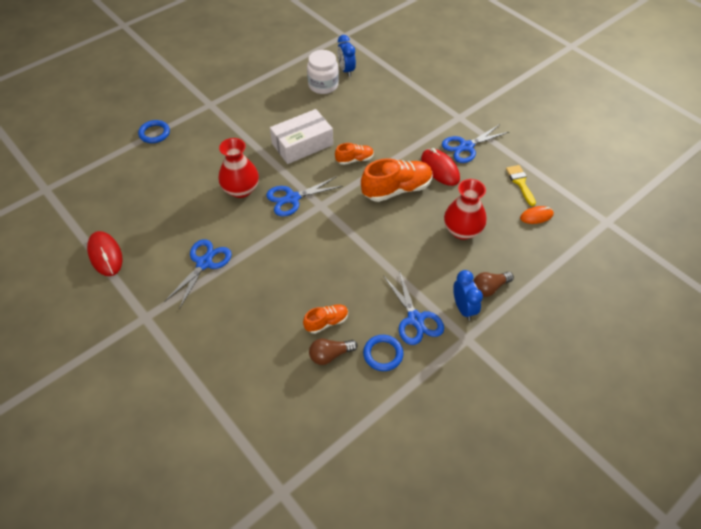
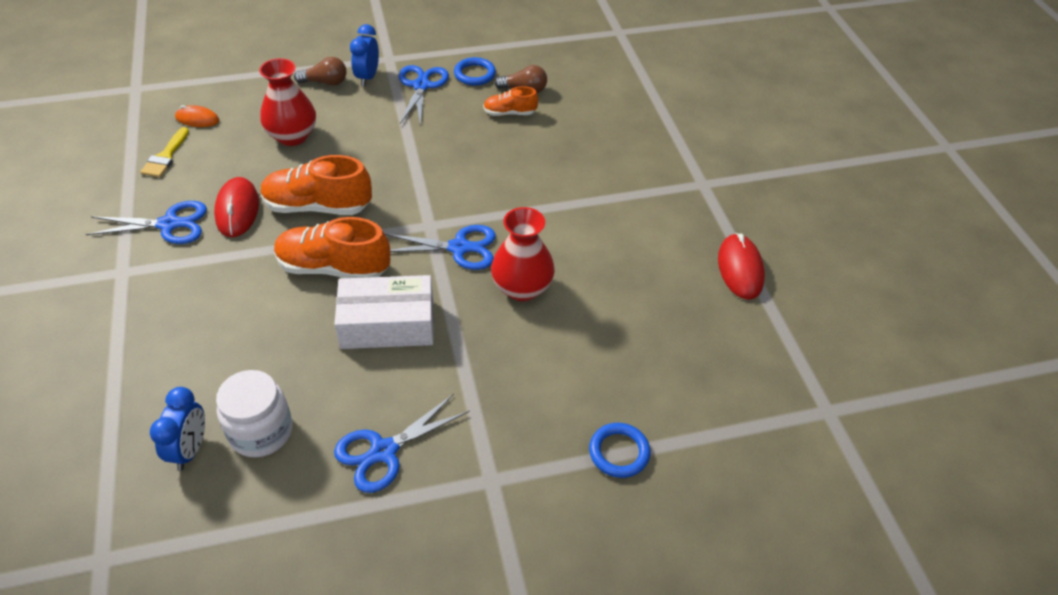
camera: 155 degrees left, 5 degrees down
(204, 263) = (614, 213): blue scissors -> blue scissors (384, 451)
(354, 159) = (333, 268): orange shoe -> orange shoe, size x1.84

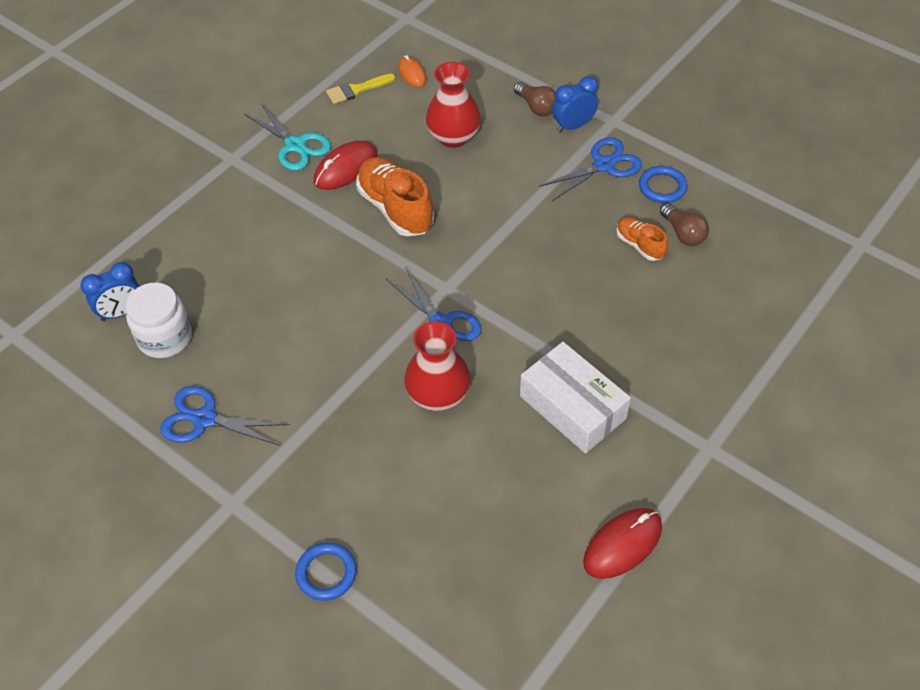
camera: 55 degrees right, 5 degrees up
(169, 224) = (295, 145): blue scissors -> turquoise scissors
(333, 268) = (344, 265): orange shoe -> none
(387, 324) = (320, 336): white box -> white box (572, 407)

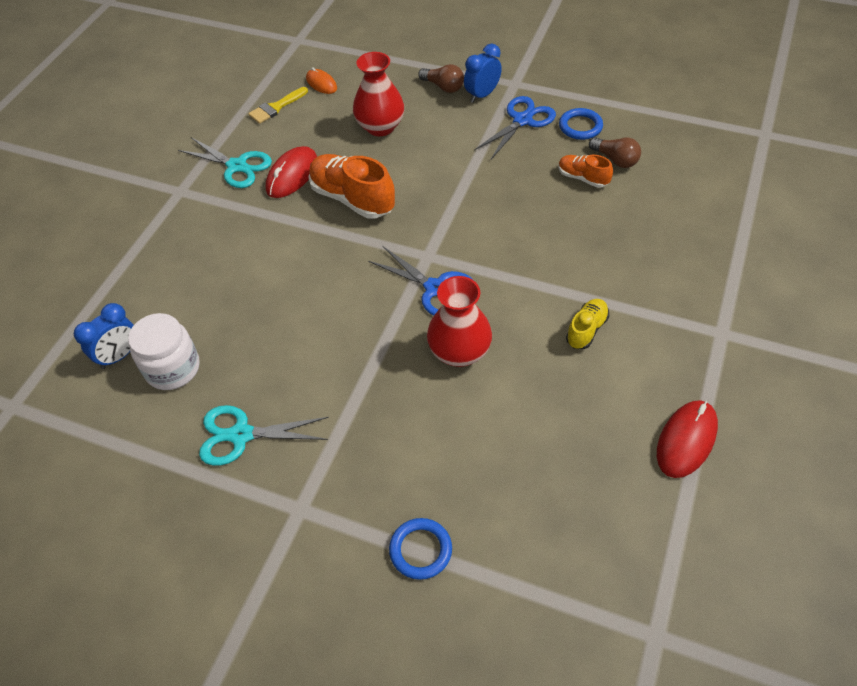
camera: 15 degrees left, 0 degrees up
(204, 419) = (241, 435): blue scissors -> turquoise scissors
(572, 407) = (586, 330): white box -> yellow shoe

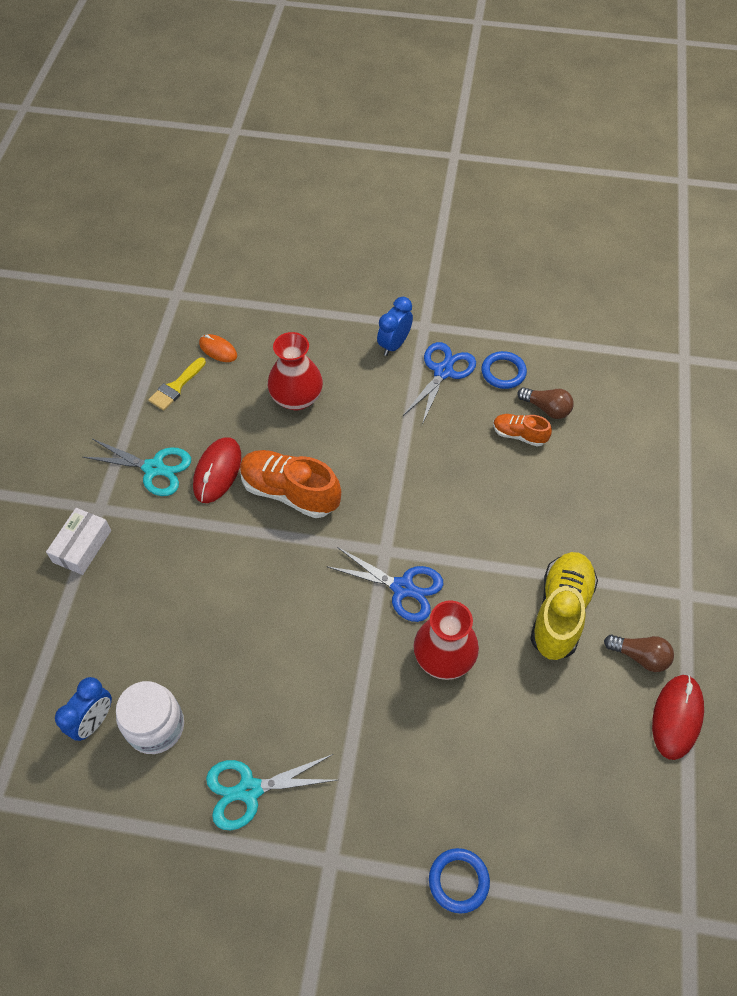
camera: 15 degrees left, 5 degrees up
(155, 218) = (82, 546): none -> white box
(443, 87) = (351, 339): brown light bulb -> brown light bulb (640, 656)
(586, 330) = (560, 612): yellow shoe -> yellow shoe, size x1.84

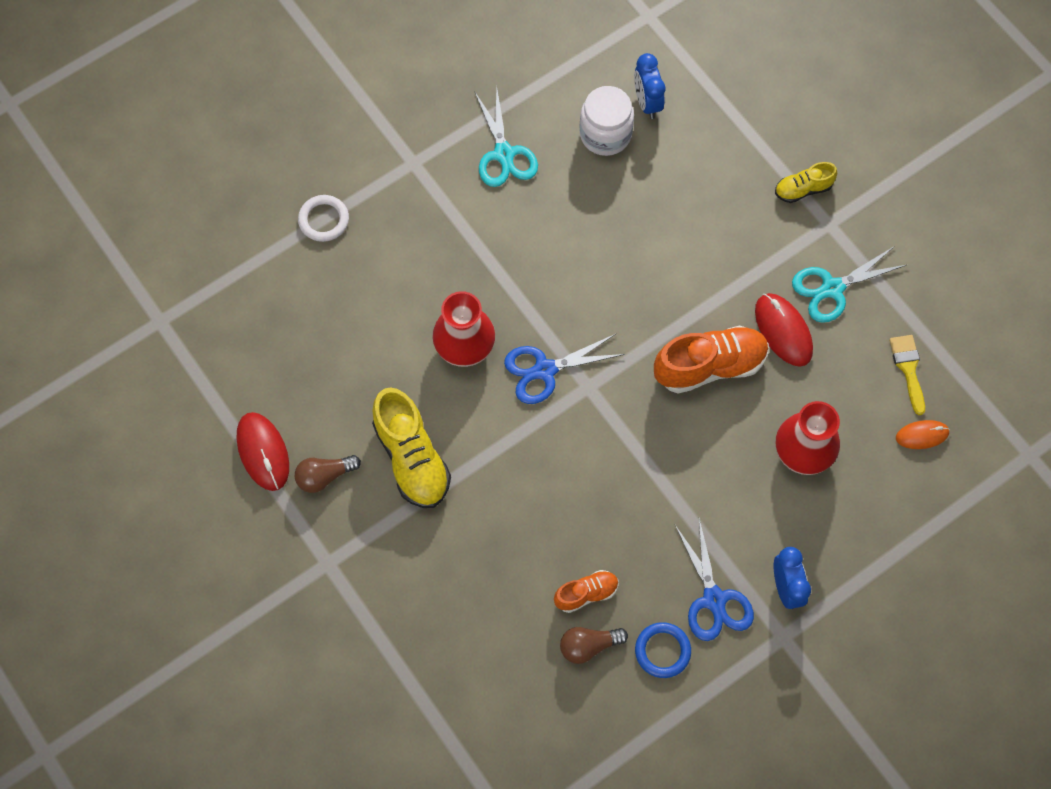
camera: 135 degrees right, 10 degrees up
(82, 546) = (803, 189): white box -> yellow shoe
(249, 790) = (504, 154): turquoise scissors -> turquoise scissors turned 135 degrees clockwise
(458, 881) = (324, 220): blue ring -> white ring

